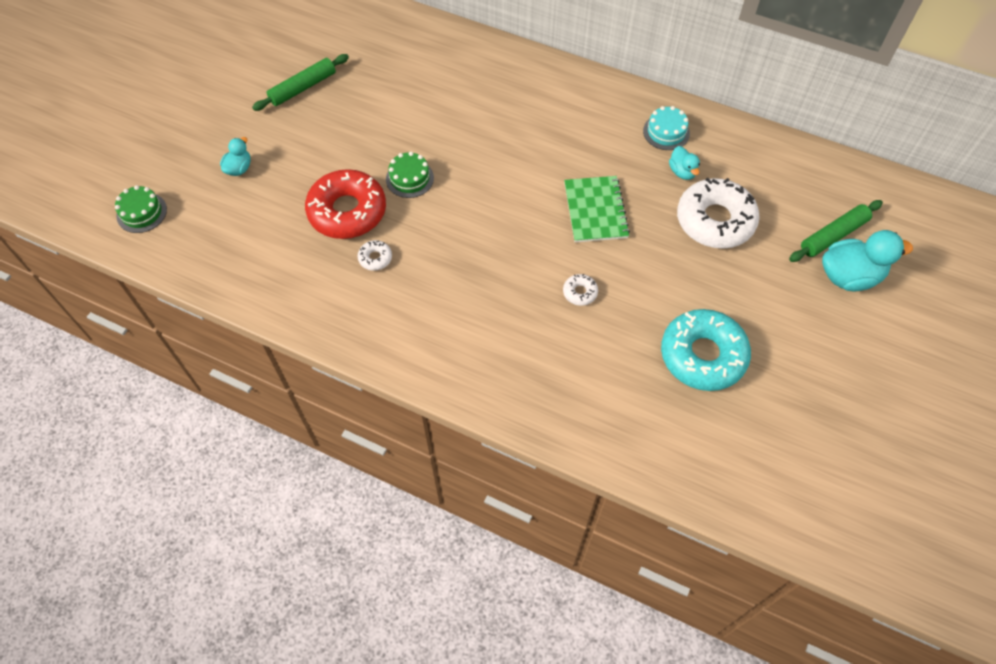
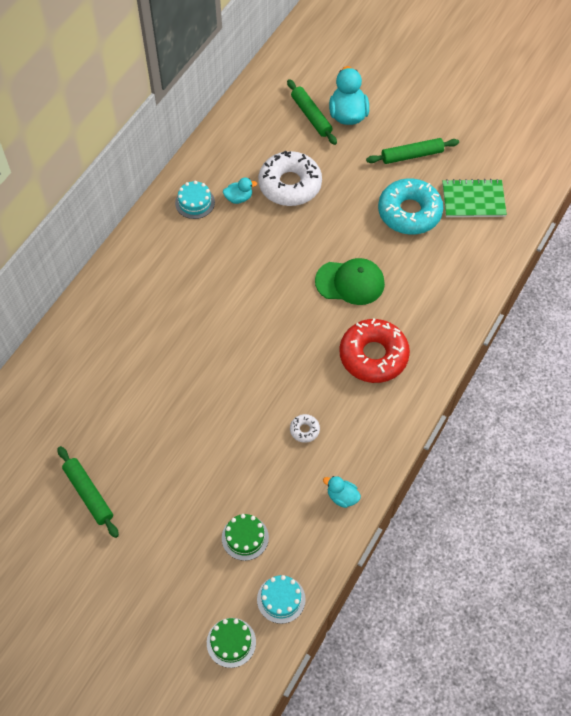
camera: 85 degrees left, 0 degrees up
(181, 250) = (281, 599): none -> turquoise cake
(239, 168) = (187, 551): turquoise duck -> turquoise duck (342, 497)
(347, 211) = (251, 452): red donut -> red donut (373, 356)
(409, 178) = (219, 400): green cake -> green cake (245, 537)
(580, 292) = (350, 282): white donut -> green cap
(595, 210) = (271, 262): green notebook -> green notebook (473, 200)
(802, 356) = (412, 155): none -> green rolling pin

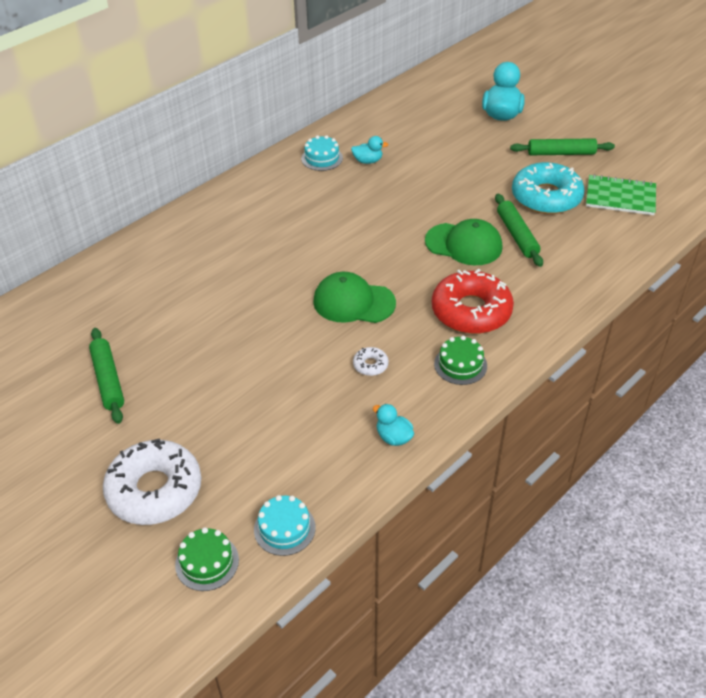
camera: 15 degrees right, 15 degrees down
(245, 537) = (265, 455): green cake -> green cake (460, 365)
(272, 367) = (353, 302): none -> green cap
(290, 185) = (424, 158): white donut -> white donut (154, 490)
(311, 116) = (463, 111): green rolling pin -> green rolling pin (517, 235)

